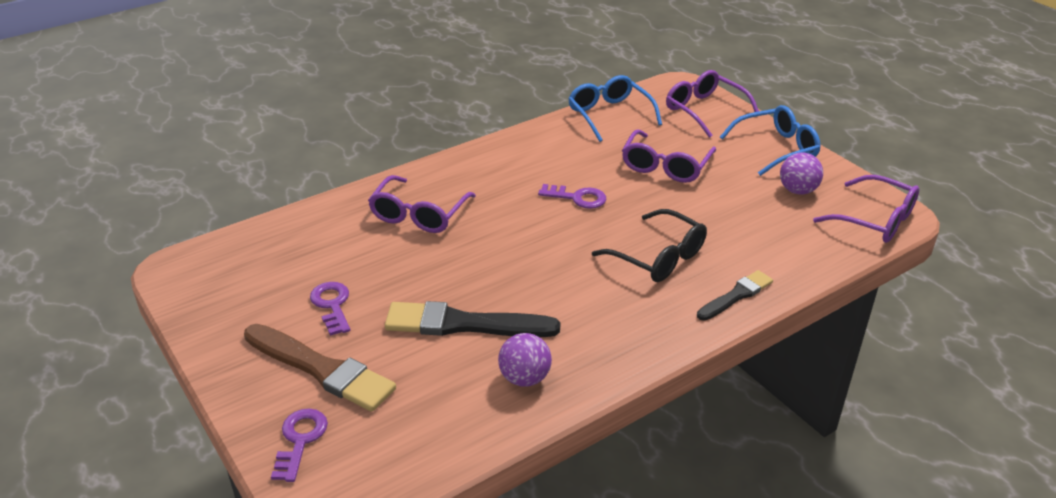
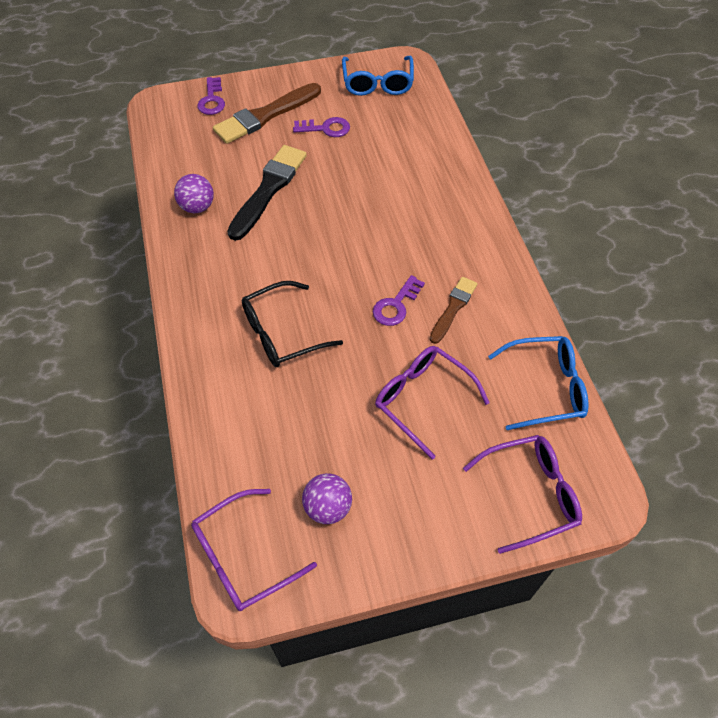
camera: 110 degrees right, 20 degrees up
(300, 440) = (212, 100): purple key -> purple key turned 60 degrees clockwise
(419, 214) = (416, 193): purple glasses -> none
(559, 167) = (453, 308): none -> brown brush
(736, 295) = (204, 368): black brush -> none
(776, 149) = (417, 531): blue glasses -> blue glasses (377, 83)

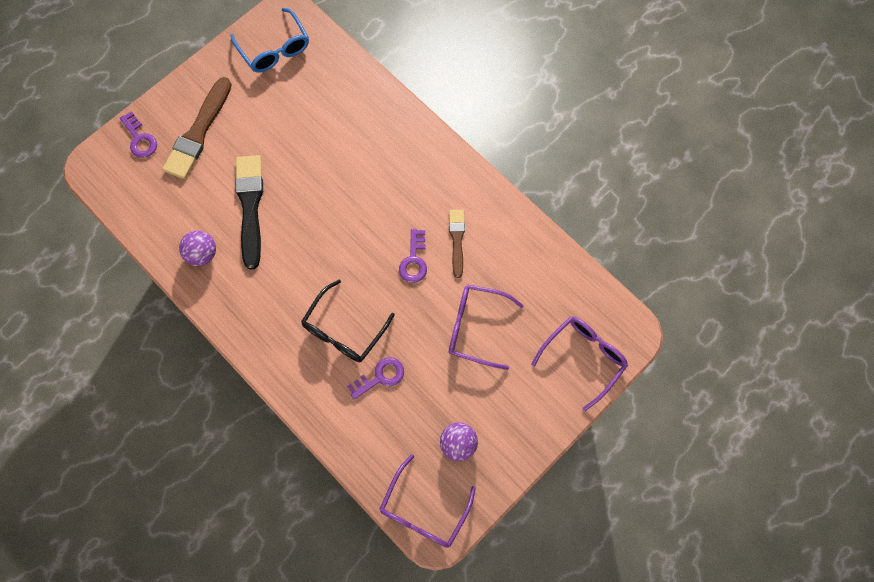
camera: 30 degrees left, 15 degrees up
(326, 128) = (259, 120): purple key -> purple key (380, 377)
(545, 388) = (554, 271): blue glasses -> none

